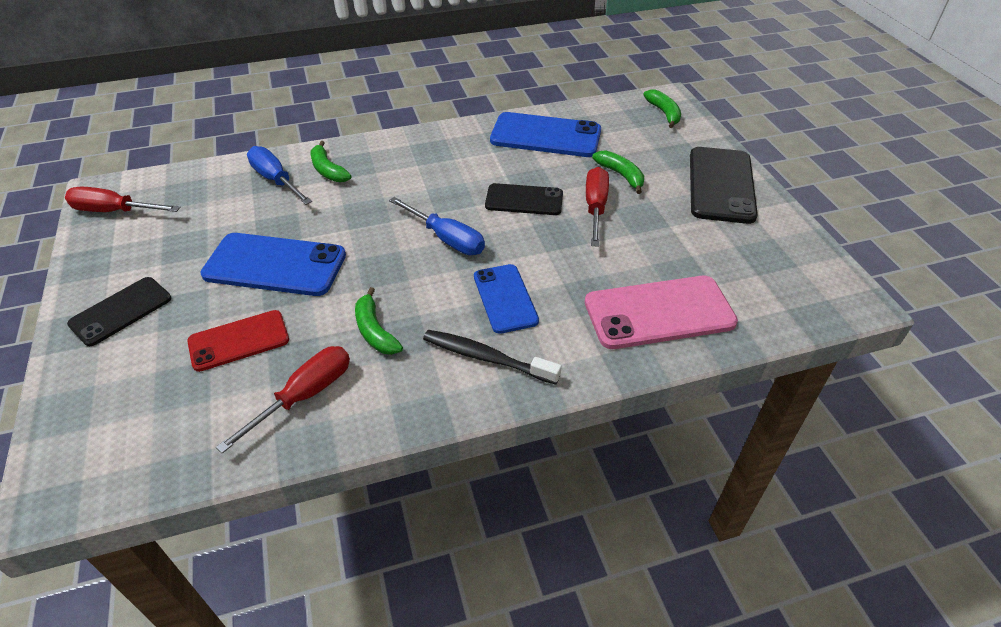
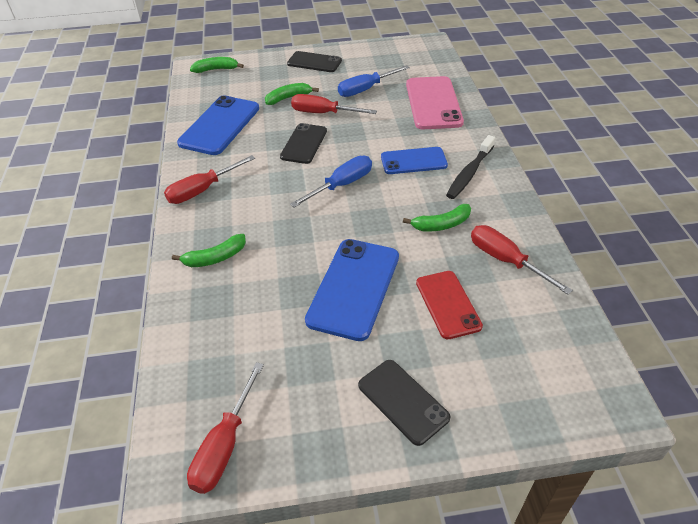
camera: 80 degrees left, 0 degrees up
(275, 180) = (216, 297): blue screwdriver -> blue screwdriver (365, 89)
(428, 145) = (202, 190): none -> red screwdriver
(721, 185) = (314, 62): black phone -> black phone, size x0.64

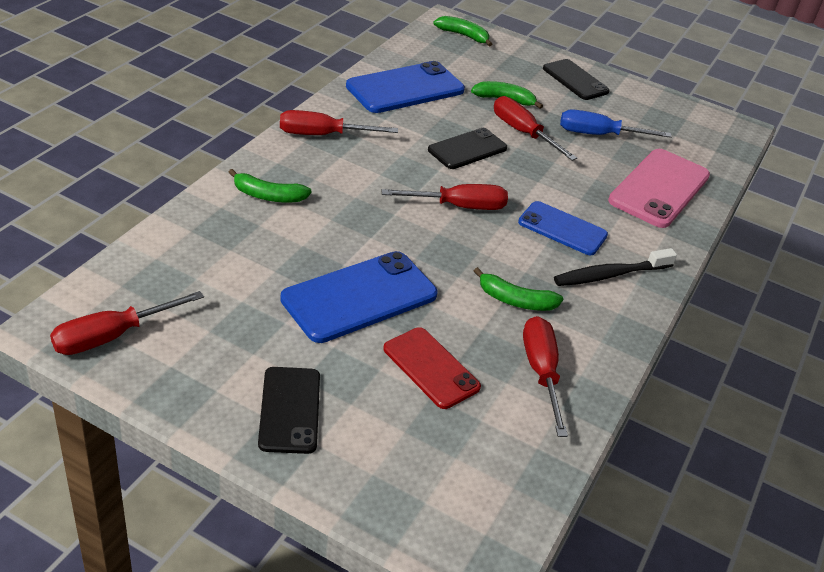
camera: 30 degrees right, 5 degrees down
(342, 185) = (459, 206): blue screwdriver -> red screwdriver
(448, 304) = (431, 368): red phone -> red phone turned 60 degrees counterclockwise

